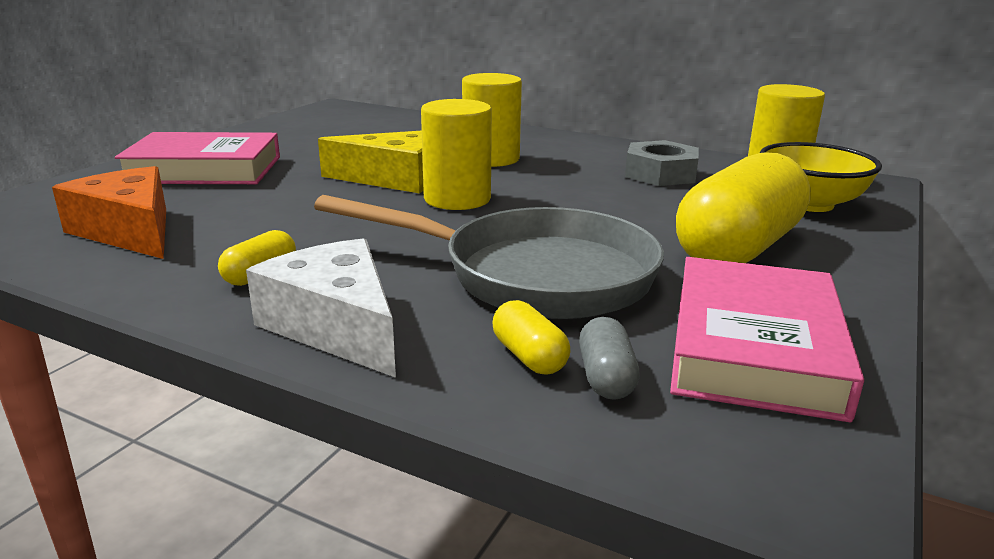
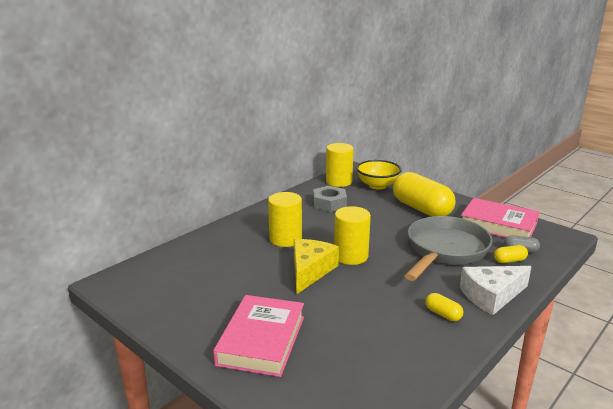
camera: 75 degrees left, 0 degrees up
(129, 231) = (378, 361): orange cheese -> none

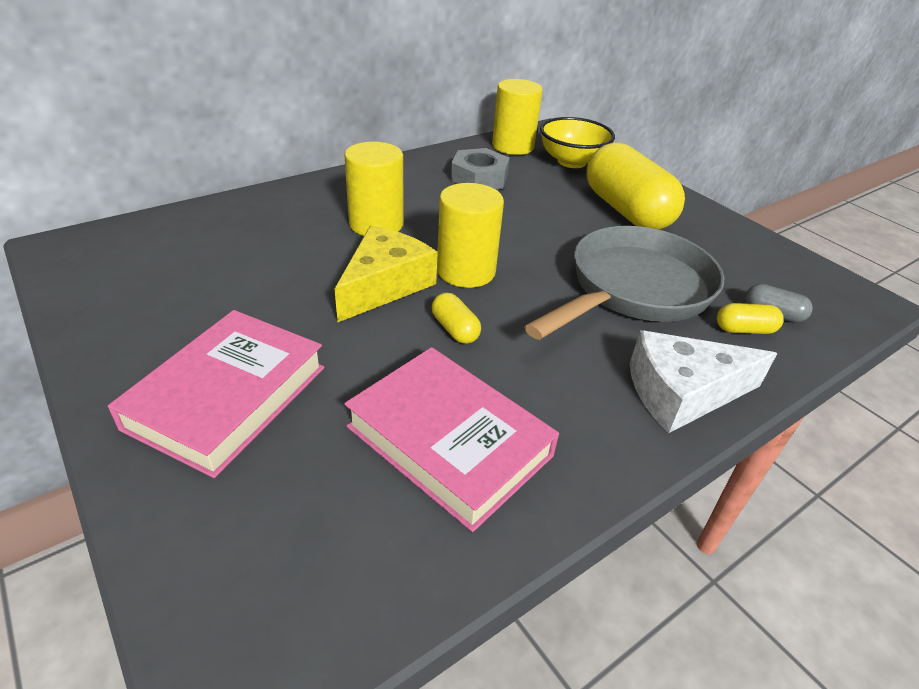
camera: 10 degrees right, 15 degrees up
(443, 314) = (574, 412): yellow capsule -> yellow capsule (455, 329)
(498, 225) = (749, 260): pink book -> pink book (449, 441)

